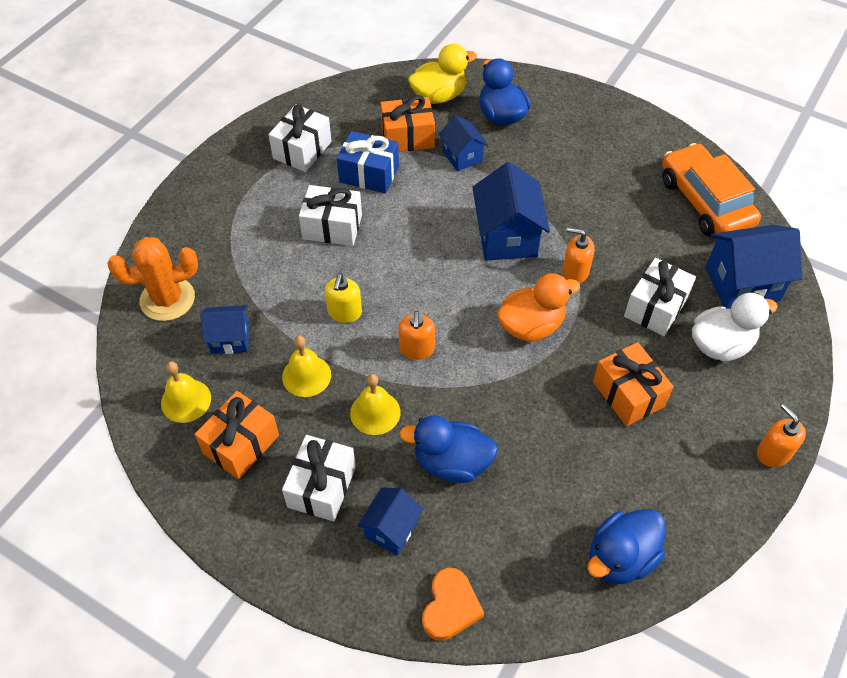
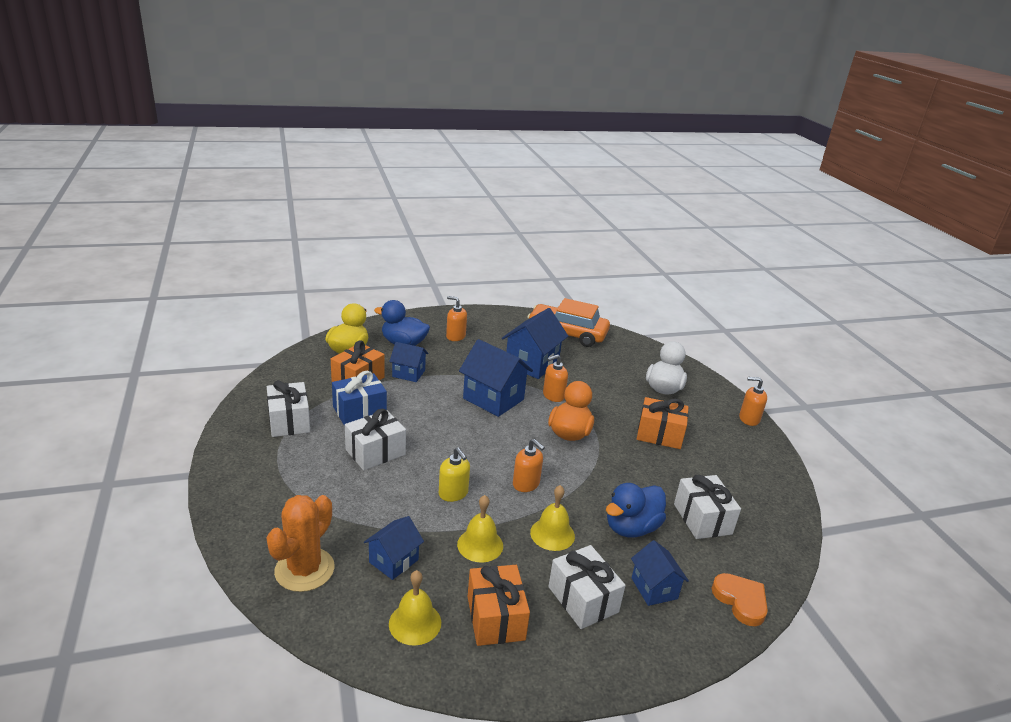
camera: 50 degrees left, 25 degrees down
(567, 135) = (455, 336): none -> orange soap dispenser
(620, 558) = (767, 509): blue duck -> none
(655, 307) = (613, 389): white gift -> white gift (702, 519)
(742, 284) = (633, 358): blue house -> blue house (532, 364)

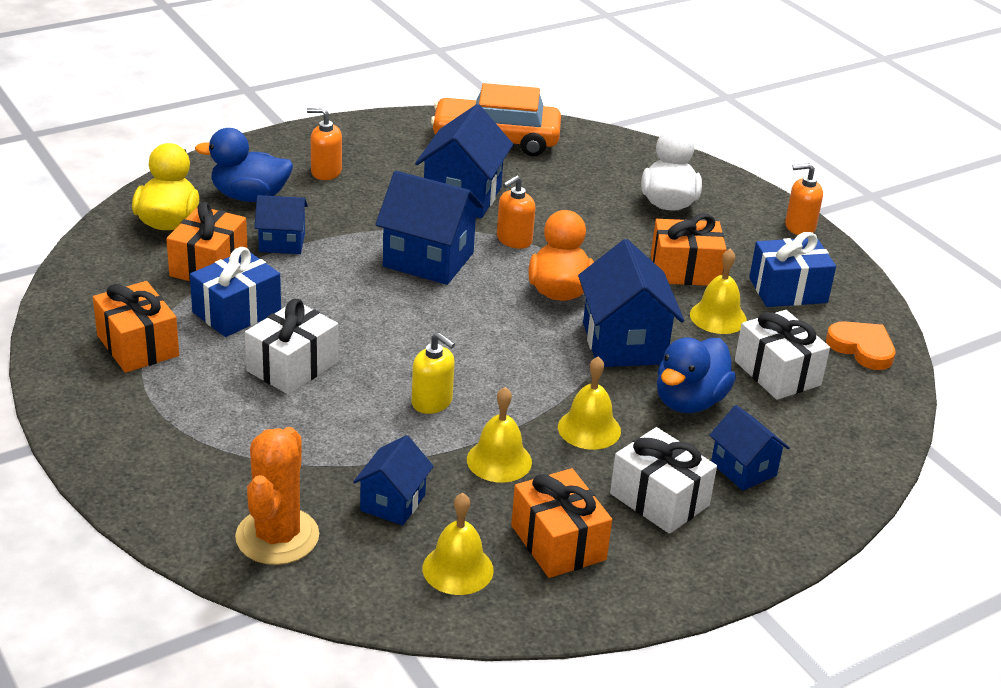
camera: 15 degrees left, 5 degrees up
(289, 421) = (138, 346): white gift -> orange gift
(526, 484) = (527, 371): orange soap dispenser -> none
(600, 477) = (624, 343): none -> blue house
(672, 470) = (718, 317): none -> yellow bell
(728, 460) = (788, 290): none -> blue gift
(740, 601) = (853, 462): orange heart -> orange heart (862, 348)

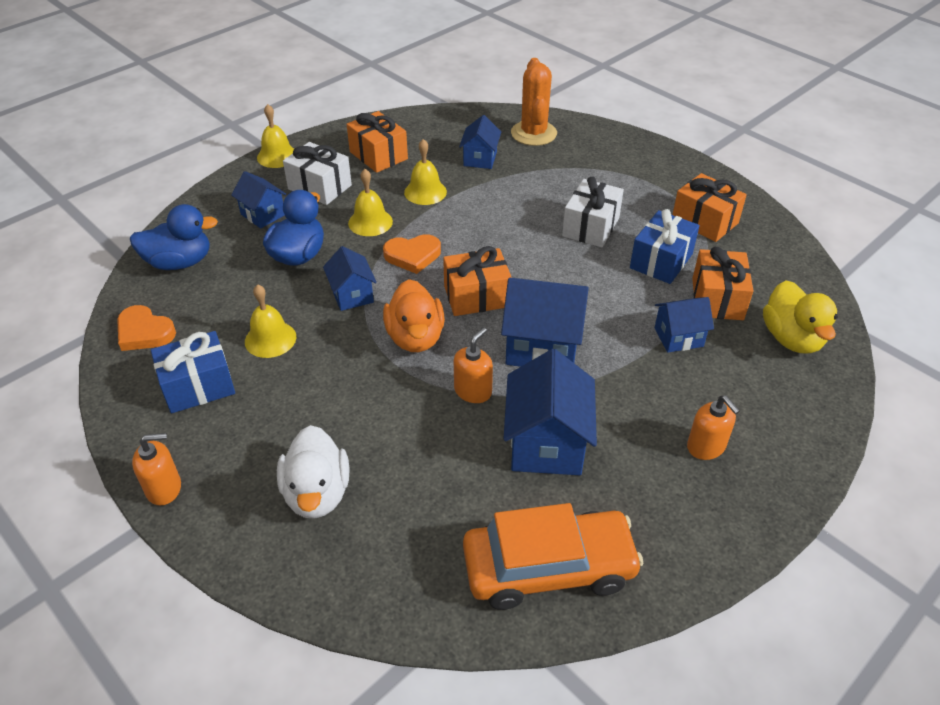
camera: 170 degrees right, 10 degrees up
(250, 197) = (750, 388): blue duck -> blue duck (179, 262)
(326, 172) = (706, 447): orange soap dispenser -> orange soap dispenser turned 60 degrees clockwise
(432, 402) = (483, 220): yellow soap dispenser -> none
(458, 569) = (431, 135): yellow bell -> yellow bell (277, 156)
(541, 374) = (412, 256): none -> orange heart
(624, 343) = (352, 295): blue house -> blue house, size x0.59
(684, 270) = (299, 389): orange gift -> orange gift (476, 296)
(777, 373) = (226, 293): white gift -> none

